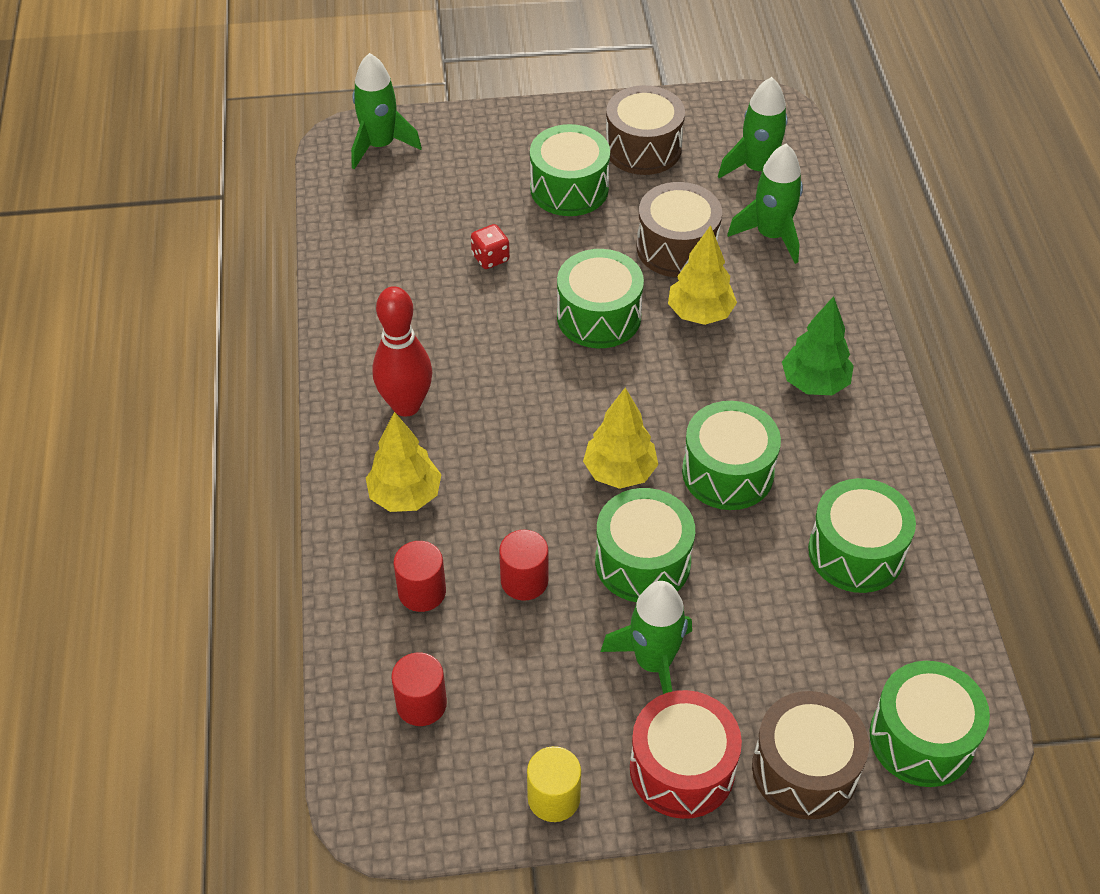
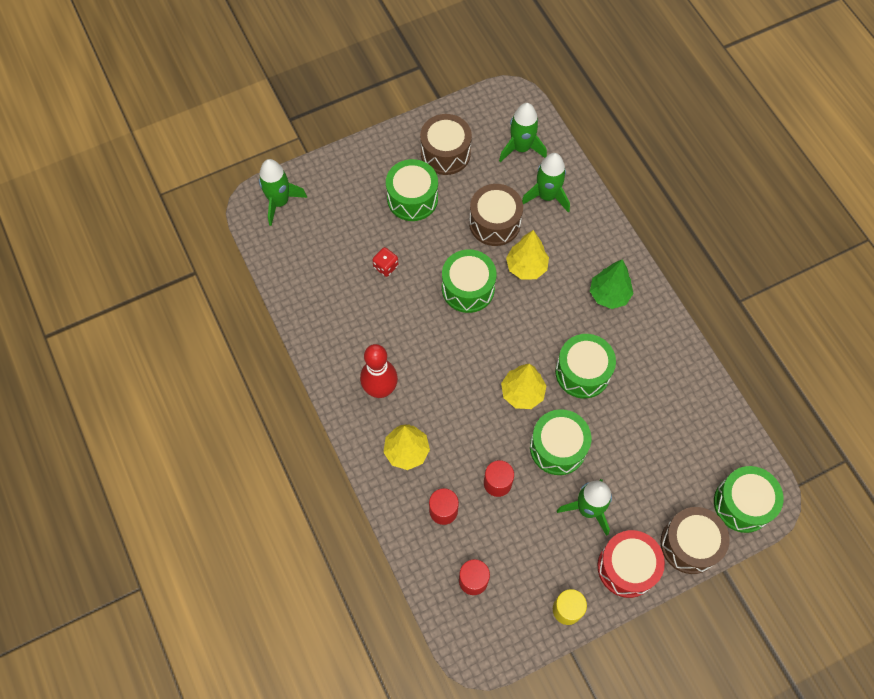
camera: 20 degrees left, 15 degrees up
(856, 552) = (670, 400): green drum -> none

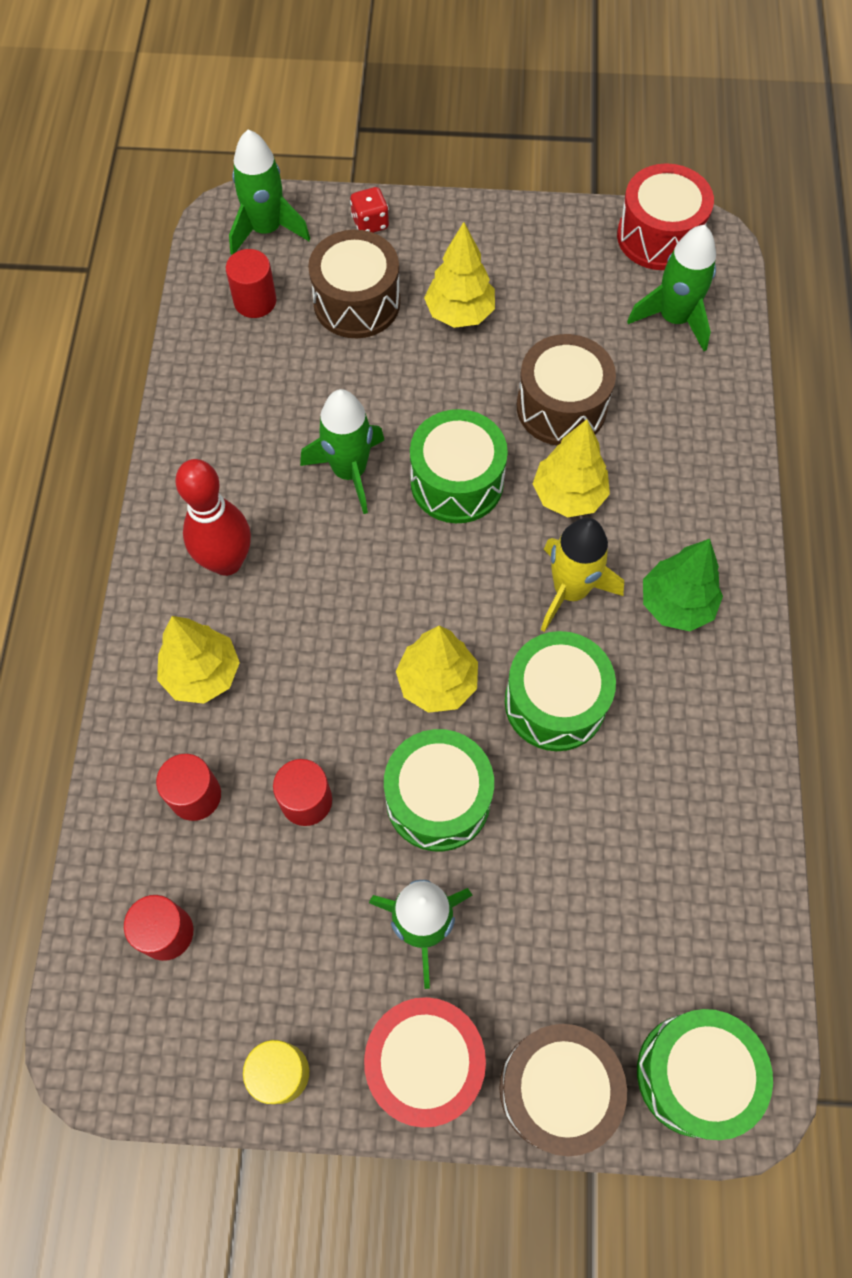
camera: 30 degrees right, 0 degrees up
(301, 245) = (255, 301): none -> red cylinder
(385, 266) = (355, 390): red dice -> red dice (370, 223)
(412, 198) = (459, 313): green drum -> yellow tree
(445, 153) = (552, 273): brown drum -> brown drum (357, 303)
(487, 106) = (659, 236): none -> red drum
(547, 196) = (670, 406): green rocket -> green rocket (349, 471)
(556, 314) = (570, 590): none -> yellow rocket

